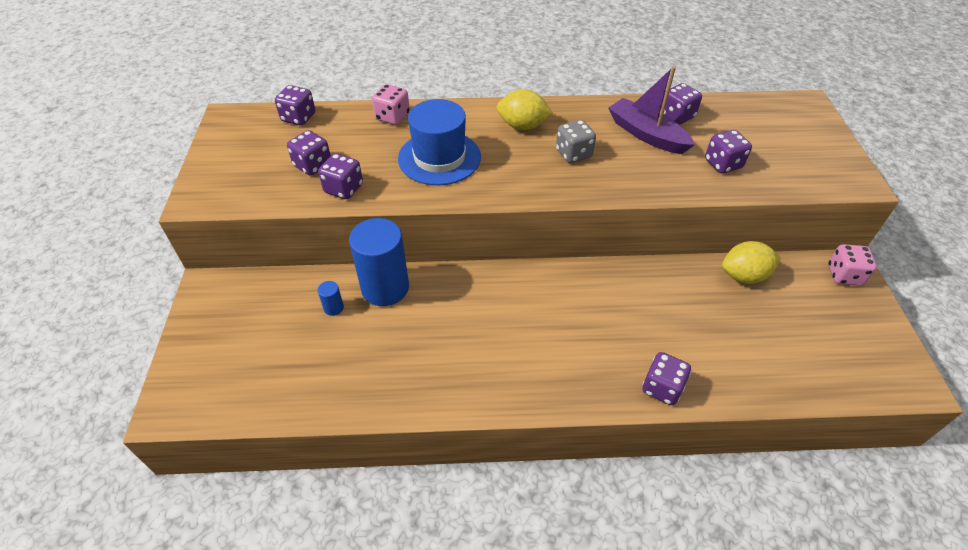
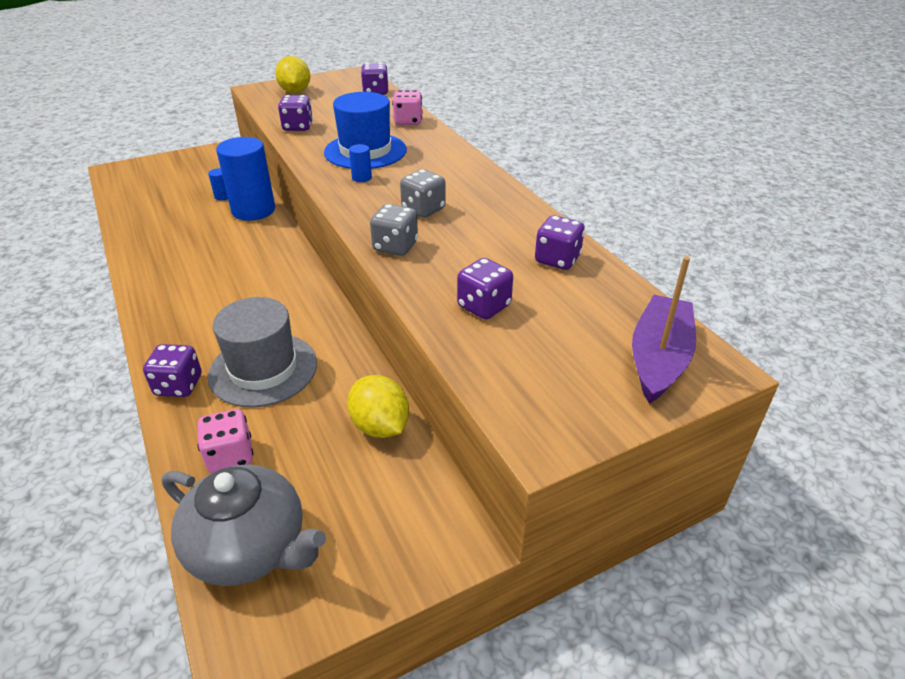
camera: 65 degrees right, 10 degrees down
(313, 165) = (319, 111): purple dice -> none
(494, 173) = (361, 178): none -> blue cylinder
(522, 126) = (447, 176): yellow lemon -> yellow lemon (295, 92)
(626, 183) = (395, 246): none -> grey dice
(646, 134) = (497, 245): purple boat -> purple boat (659, 358)
(659, 328) = (263, 369): none -> grey hat
(844, 275) = (437, 535): pink dice -> pink dice (230, 456)
(844, 368) = (249, 548): none -> grey teapot

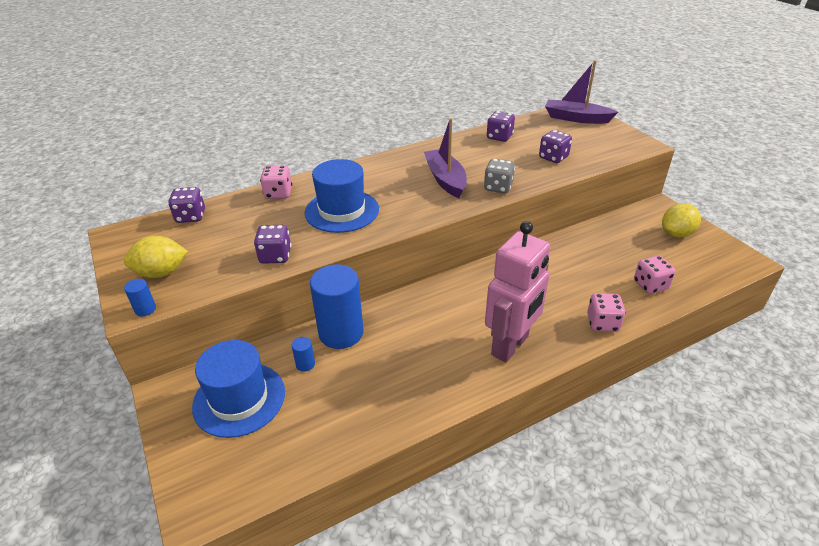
camera: 90 degrees left, 0 degrees up
(178, 385) = (602, 323): purple dice -> pink dice
(182, 306) = (510, 346): none -> pink robot
(201, 174) = (239, 399): none -> blue hat
(249, 548) = (703, 267): grey teapot -> none
(263, 369) = (571, 285): grey hat -> none
(361, 178) = (395, 208): blue cylinder -> blue cylinder (145, 309)
(380, 426) = (601, 233): yellow lemon -> yellow lemon (676, 234)
(423, 209) = (445, 179): grey dice -> purple boat

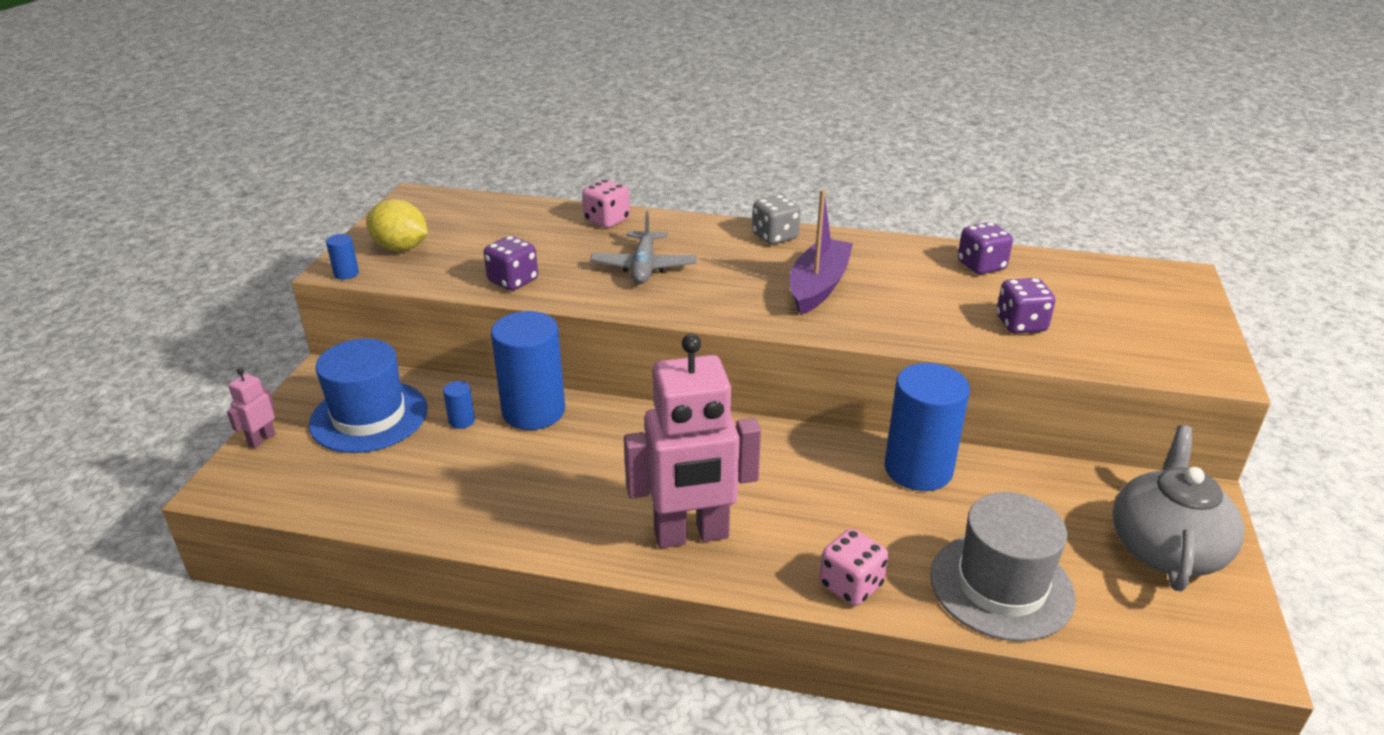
camera: 40 degrees right, 5 degrees down
(180, 463) = (261, 439): none -> pink robot
(191, 216) = (495, 207): purple dice -> none
(342, 211) = (644, 267): blue hat -> grey plane
(498, 187) = (873, 325): grey dice -> grey dice (775, 237)
(557, 253) = (918, 469): none -> blue cylinder
(576, 118) = (1155, 289): purple boat -> none
(650, 285) = (1001, 586): pink dice -> grey hat
(676, 234) = (1165, 548): yellow lemon -> grey teapot

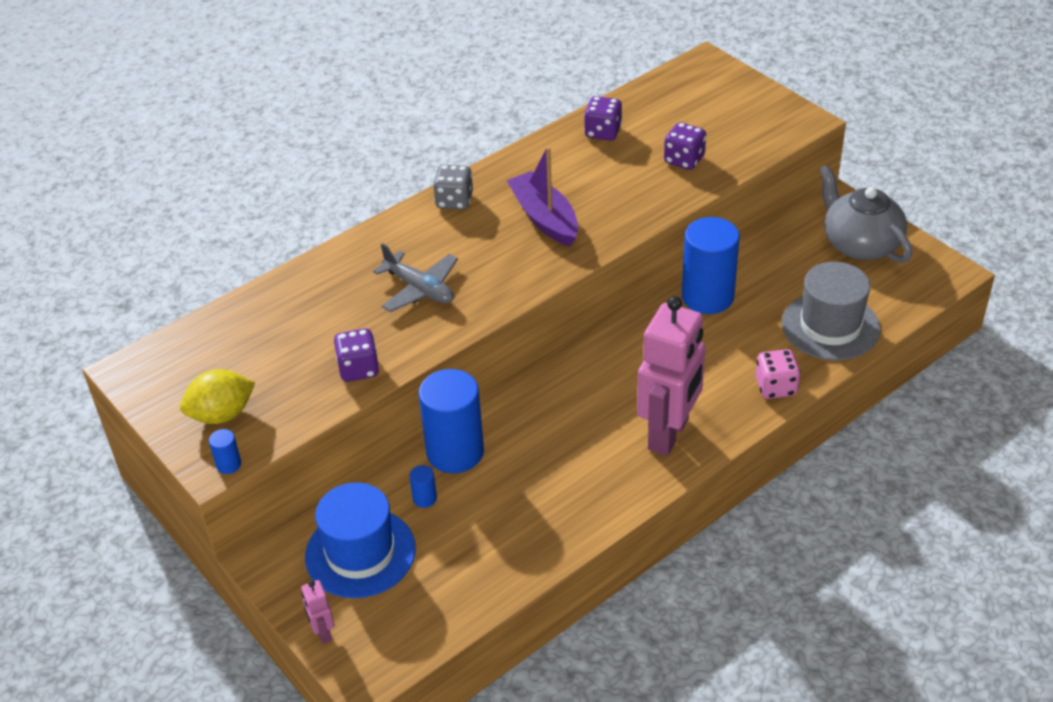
camera: 50 degrees left, 10 degrees up
(607, 220) = (321, 274): pink dice -> none

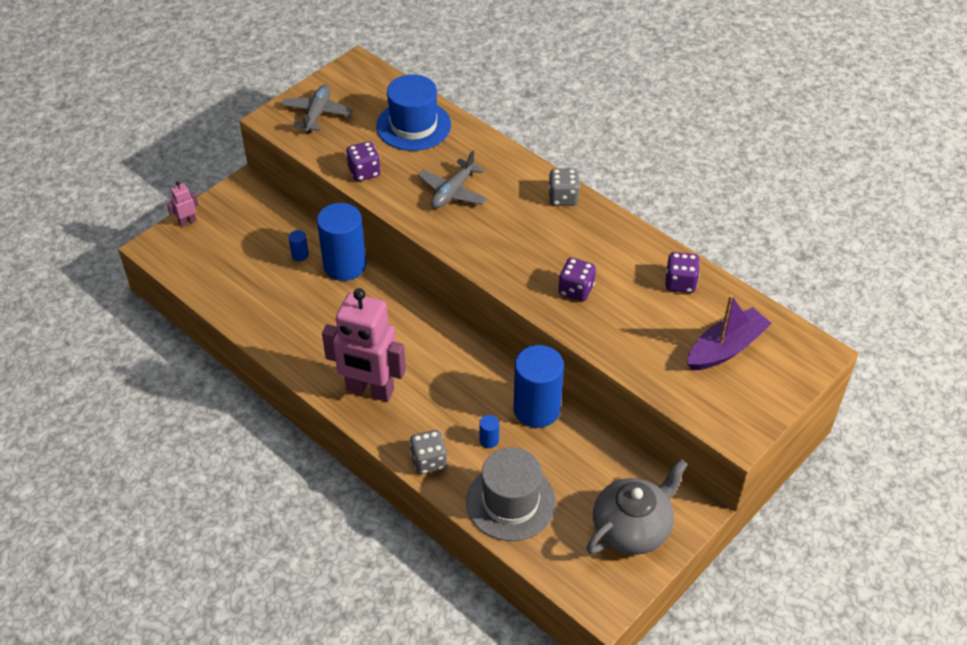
camera: 80 degrees right, 5 degrees up
(222, 414) = (317, 114): yellow lemon -> grey plane
(228, 464) = (272, 125): blue cylinder -> blue cylinder (489, 440)
(360, 553) = (252, 229): blue hat -> blue hat (413, 125)
(544, 218) = (550, 255): purple boat -> purple boat (726, 348)
(684, 160) = (651, 343): purple dice -> purple dice (576, 290)
(776, 387) = (429, 461): pink dice -> grey dice

